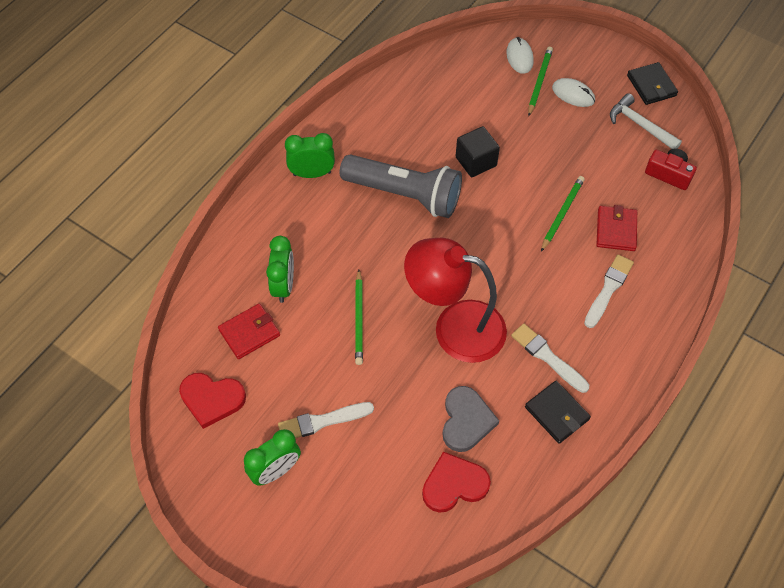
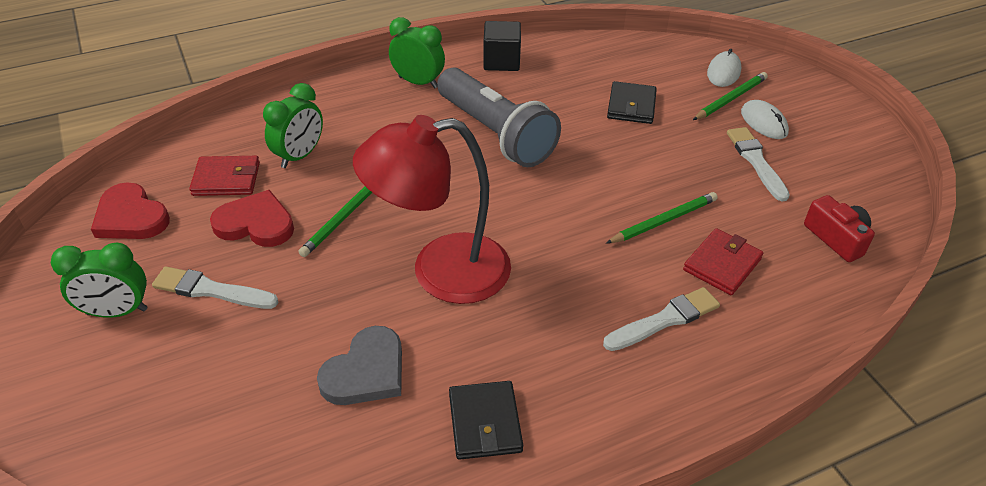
camera: 30 degrees right, 15 degrees down
(454, 484) = (286, 433): red heart -> red heart (255, 224)
(455, 327) = (440, 271): red lamp -> red lamp turned 60 degrees counterclockwise
(476, 161) = (599, 136): black cube -> black cube (501, 61)
(548, 357) = (526, 355): white brush -> white brush (756, 161)
(640, 125) = (830, 178): white hammer -> none
(651, 86) = (871, 149): black wallet -> black wallet (631, 106)

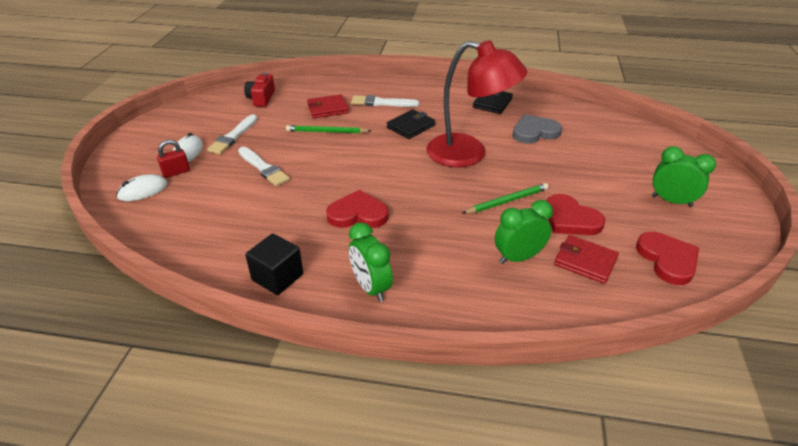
camera: 145 degrees left, 5 degrees down
(211, 290) = (609, 191): white brush -> white brush (263, 168)
(496, 134) = (358, 214): grey flashlight -> red heart
(631, 106) = (242, 194): black wallet -> black wallet (410, 126)
(730, 99) = (176, 172): green pencil -> red padlock

